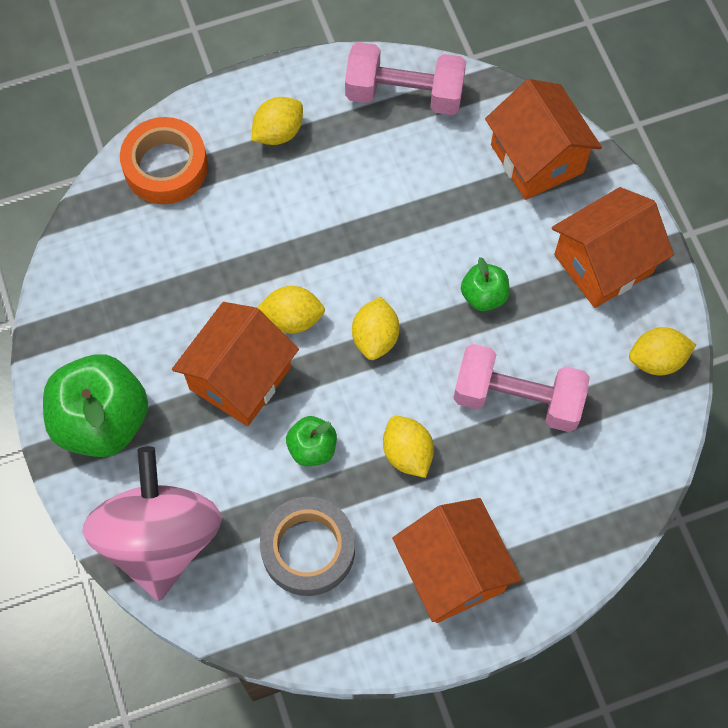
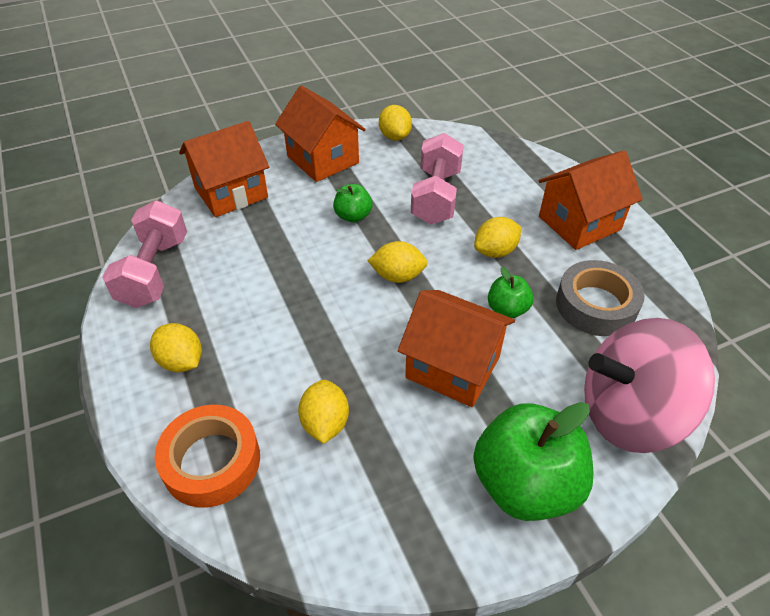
camera: 95 degrees left, 20 degrees down
(292, 318) = (386, 333): yellow lemon -> yellow lemon (325, 423)

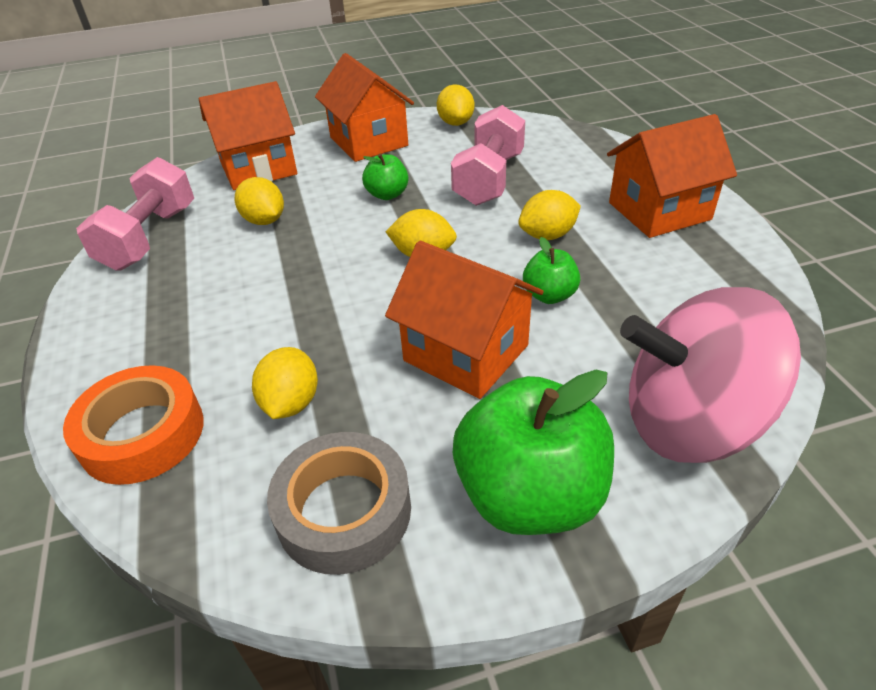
camera: 10 degrees right, 5 degrees down
(181, 361) = (146, 326): yellow lemon -> yellow lemon (264, 221)
(596, 305) = (665, 297): grey tape -> grey tape (344, 511)

